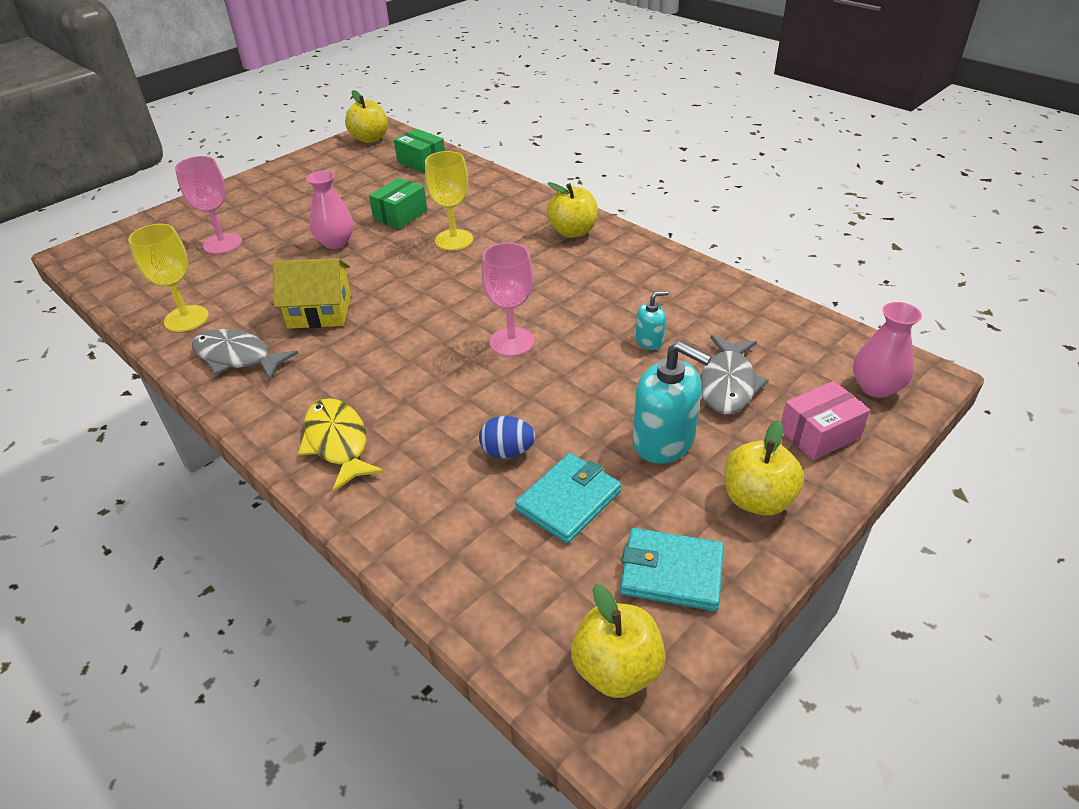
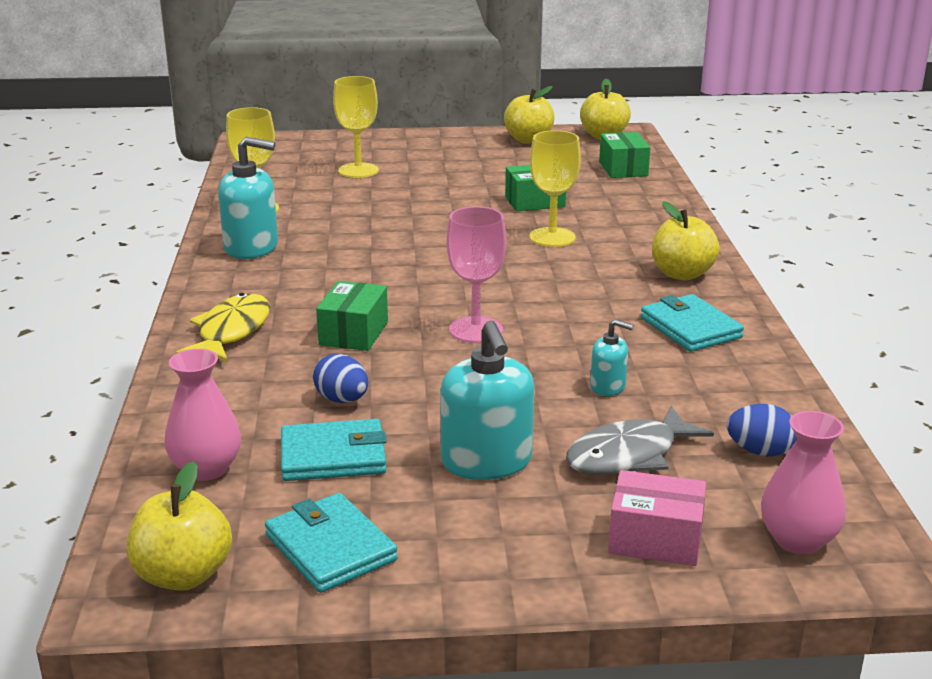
camera: 40 degrees right, 15 degrees down
(222, 244) = (358, 170): pink goblet -> yellow goblet
(237, 357) = (251, 247): grey fish -> turquoise soap dispenser
(320, 311) = (356, 243): yellow house -> none
(336, 242) = (446, 201): pink vase -> pink vase (206, 469)
(434, 391) = (354, 333): none -> green box
(632, 271) = (690, 328): none -> turquoise wallet
(757, 499) = (497, 548): yellow apple -> yellow apple (529, 140)
(783, 339) = (759, 451): none -> blue egg

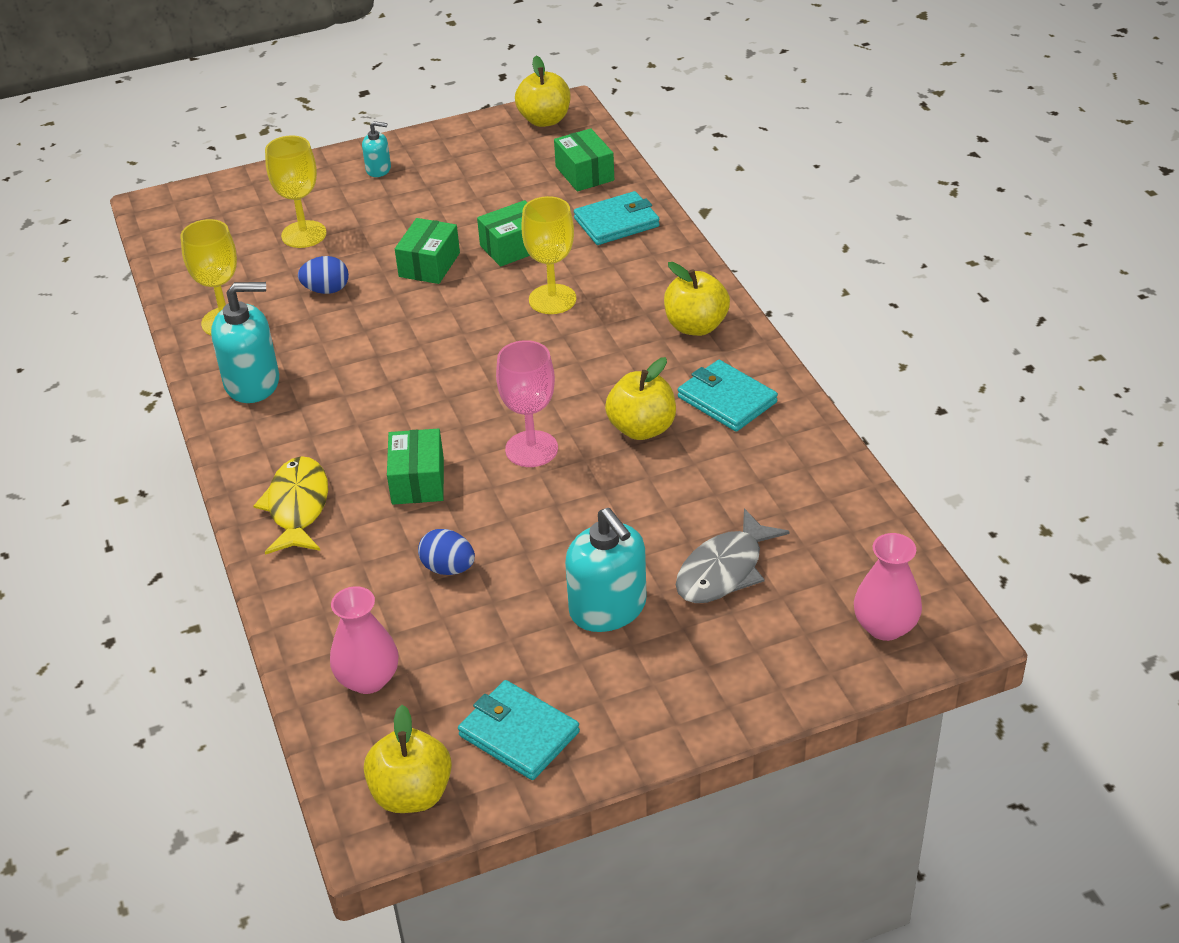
camera: 15 degrees left, 15 degrees up
(333, 456) = (472, 636): turquoise wallet -> turquoise wallet (616, 222)
(453, 201) = (429, 265): none -> green box
(529, 140) = (466, 143): yellow apple -> yellow apple (642, 428)
(608, 386) = (679, 493): turquoise soap dispenser -> turquoise soap dispenser (378, 169)
(655, 539) = (775, 655): pink box -> none
(759, 451) = (830, 538): blue egg -> blue egg (326, 290)

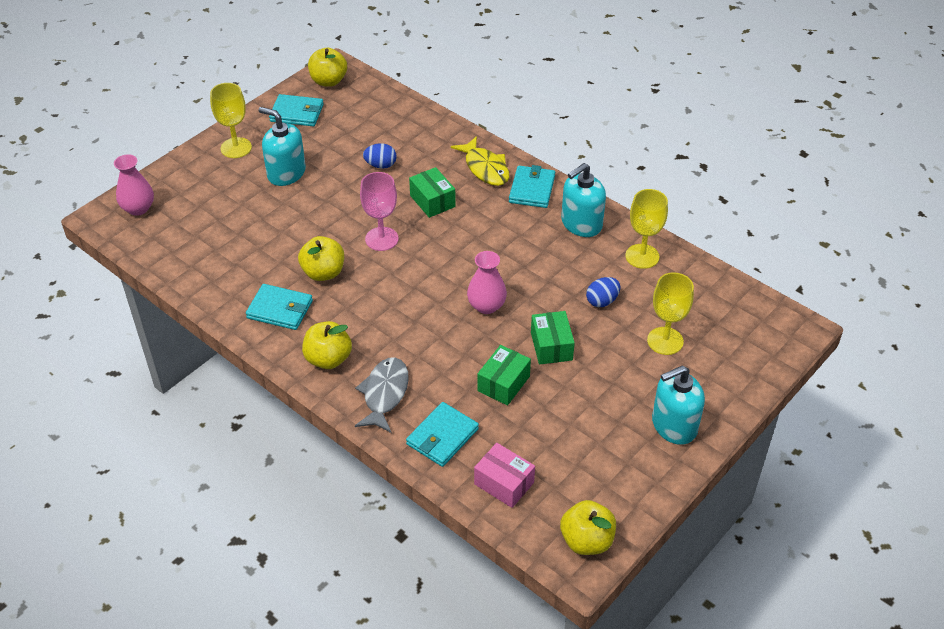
camera: 150 degrees right, 5 degrees up
(265, 451) = (532, 189): none -> turquoise wallet
(368, 679) = (381, 111): pink vase -> pink vase (486, 306)
(378, 169) = (674, 425): turquoise soap dispenser -> turquoise soap dispenser, size x1.91
(552, 299) = (442, 347): yellow goblet -> yellow goblet (236, 148)
(584, 173) = (504, 483): green box -> pink box
(724, 570) = (234, 209): grey fish -> grey fish (384, 394)

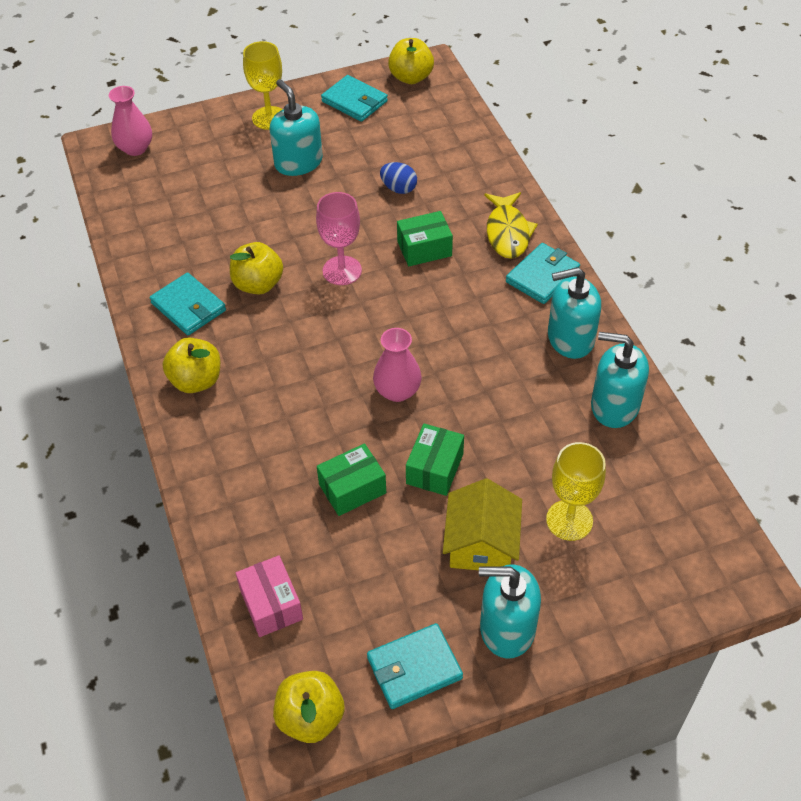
camera: 30 degrees right, 5 degrees up
(384, 394) = (223, 444): grey fish -> none
(432, 201) = (424, 249): green box -> green box turned 75 degrees clockwise
(442, 436) = (246, 519): turquoise wallet -> turquoise wallet (414, 668)
(602, 301) = (529, 440): blue egg -> none
(618, 380) = (481, 543): none -> yellow house
(642, 256) = (614, 406): yellow goblet -> turquoise soap dispenser

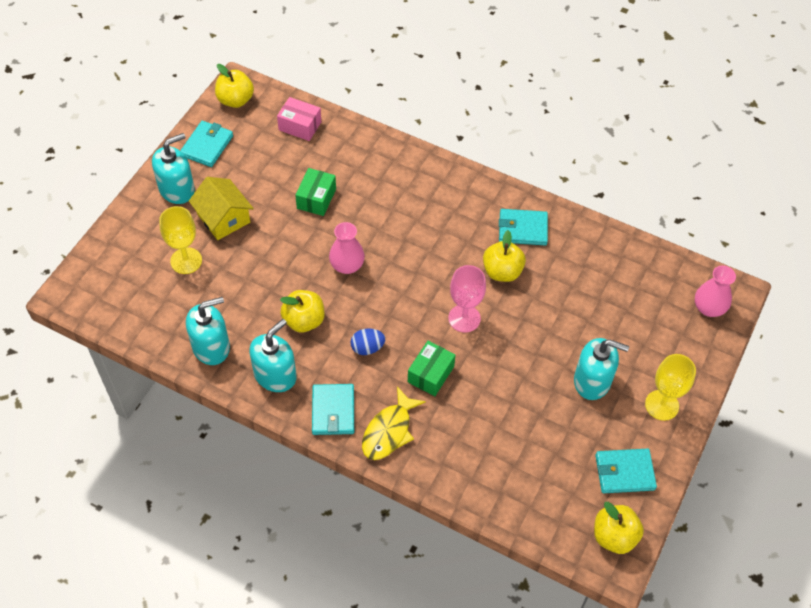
camera: 135 degrees right, 5 degrees up
(196, 380) = (463, 193): yellow apple -> yellow apple (304, 320)
(399, 188) = (500, 412): blue egg -> blue egg (367, 348)
(435, 469) = (283, 238): green box -> none
(507, 232) = (389, 431): yellow fish -> yellow fish turned 105 degrees counterclockwise

